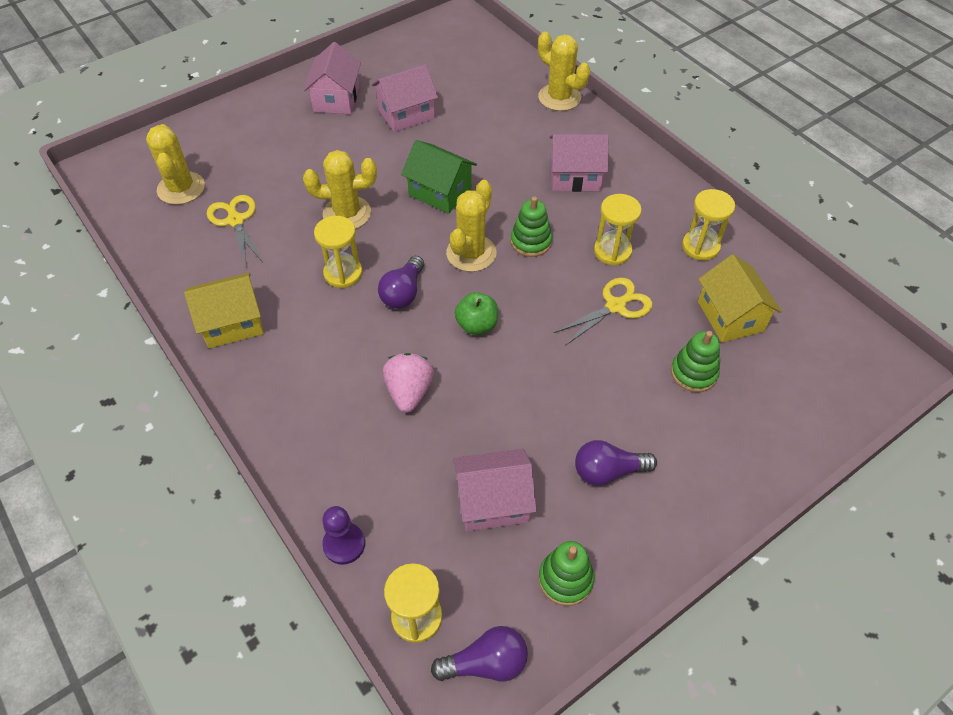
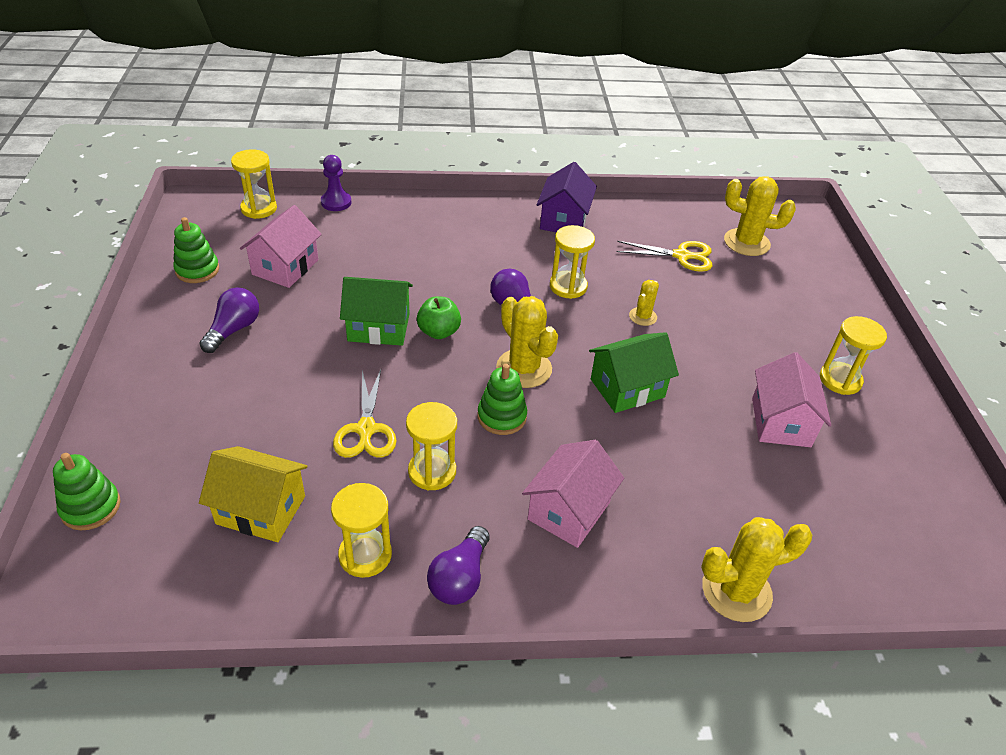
camera: 120 degrees right, 10 degrees down
(232, 323) = (564, 220): yellow house -> purple house
(336, 99) = (840, 380): pink house -> yellow hourglass
(347, 213) = (643, 316): yellow cactus -> yellow cactus, size x0.55
(409, 392) = (414, 270): pink strawberry -> none
(485, 663) = (200, 219): purple light bulb -> purple light bulb (460, 578)
(508, 368) = (379, 327): none -> green house
(693, 373) = (242, 435): green stacking toy -> green stacking toy (91, 507)

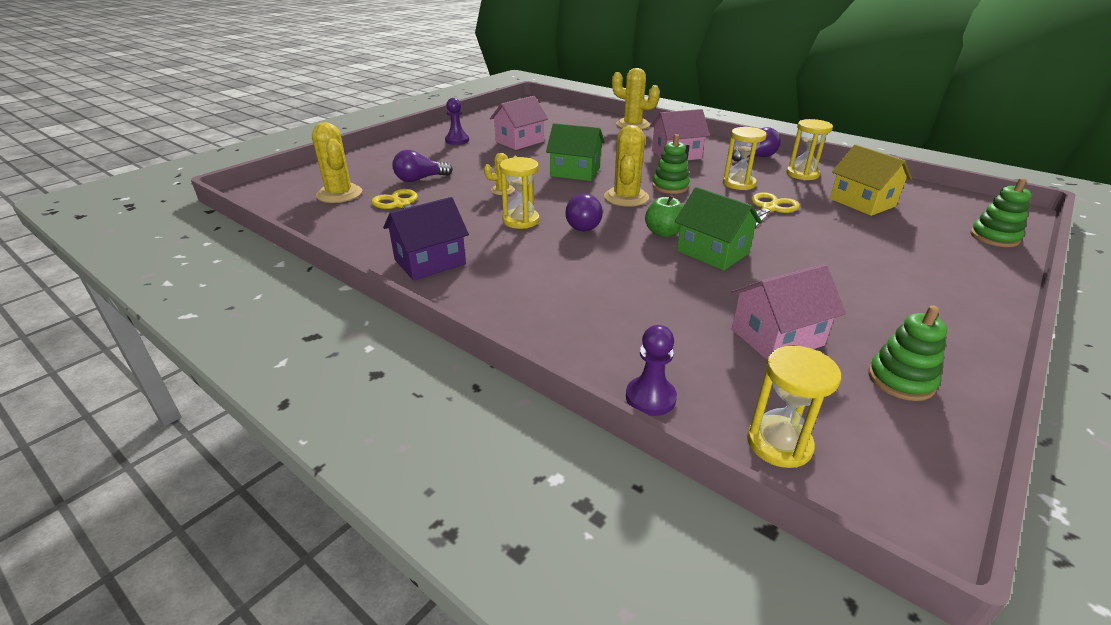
camera: 135 degrees left, 10 degrees down
(233, 330) = (861, 299): purple light bulb -> purple light bulb (420, 179)
(840, 380) = (457, 140): yellow hourglass -> purple pawn

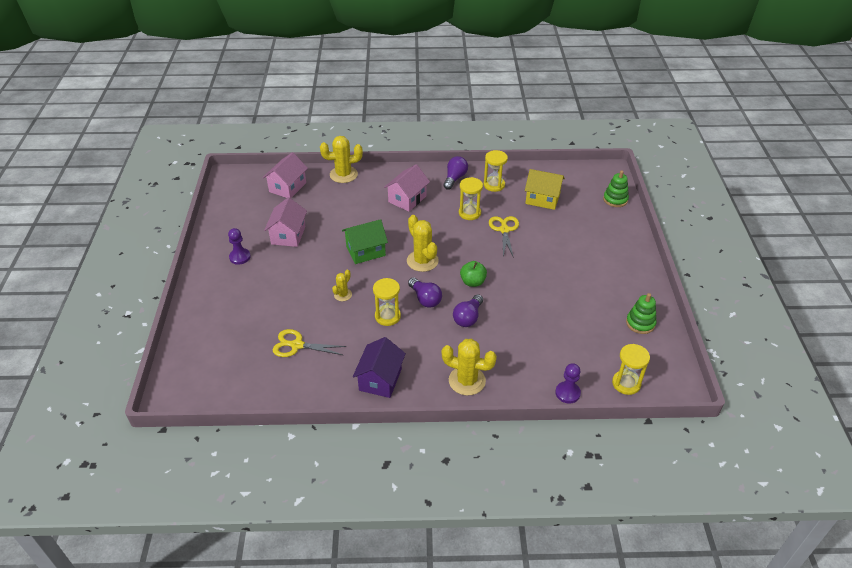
camera: 40 degrees left, 10 degrees up
(339, 194) = (239, 360): yellow cactus -> yellow cactus (467, 381)
(420, 179) = (273, 314): purple light bulb -> purple light bulb (468, 317)
(670, 186) = (436, 236): green stacking toy -> none
(712, 252) = (509, 284): green house -> none
(777, 337) = (583, 327): pink house -> pink house (287, 187)

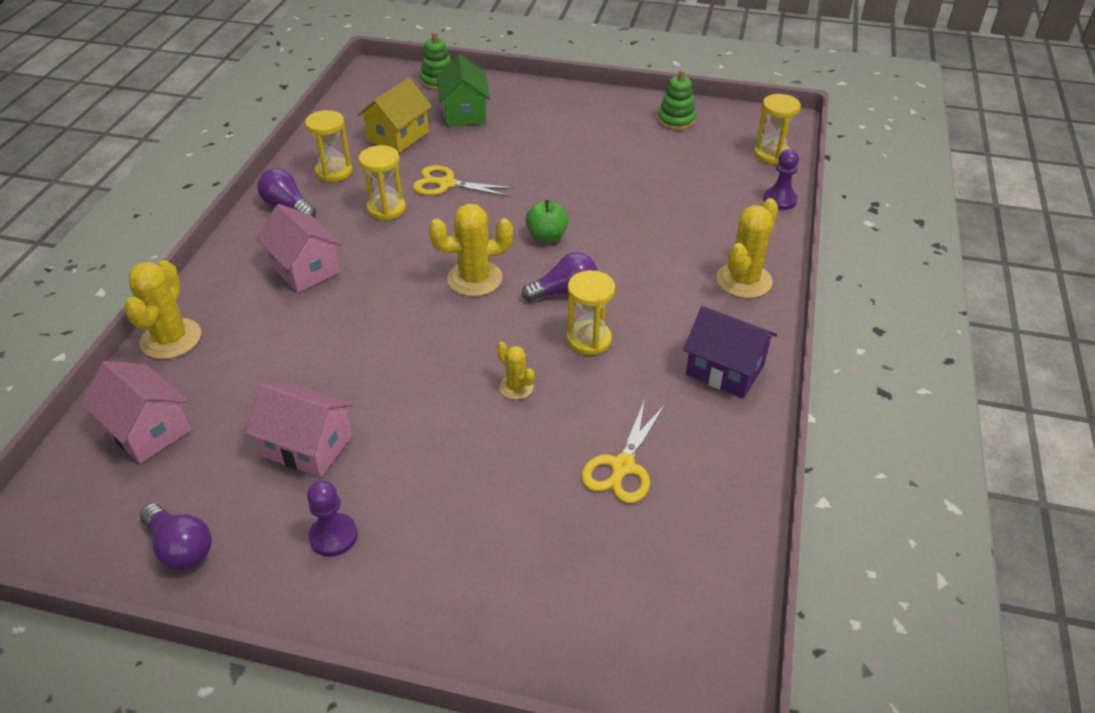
camera: 75 degrees left, 0 degrees up
(365, 251) = (415, 341): green house -> green house (464, 113)
(468, 317) = (620, 255): purple light bulb -> purple light bulb (180, 547)

